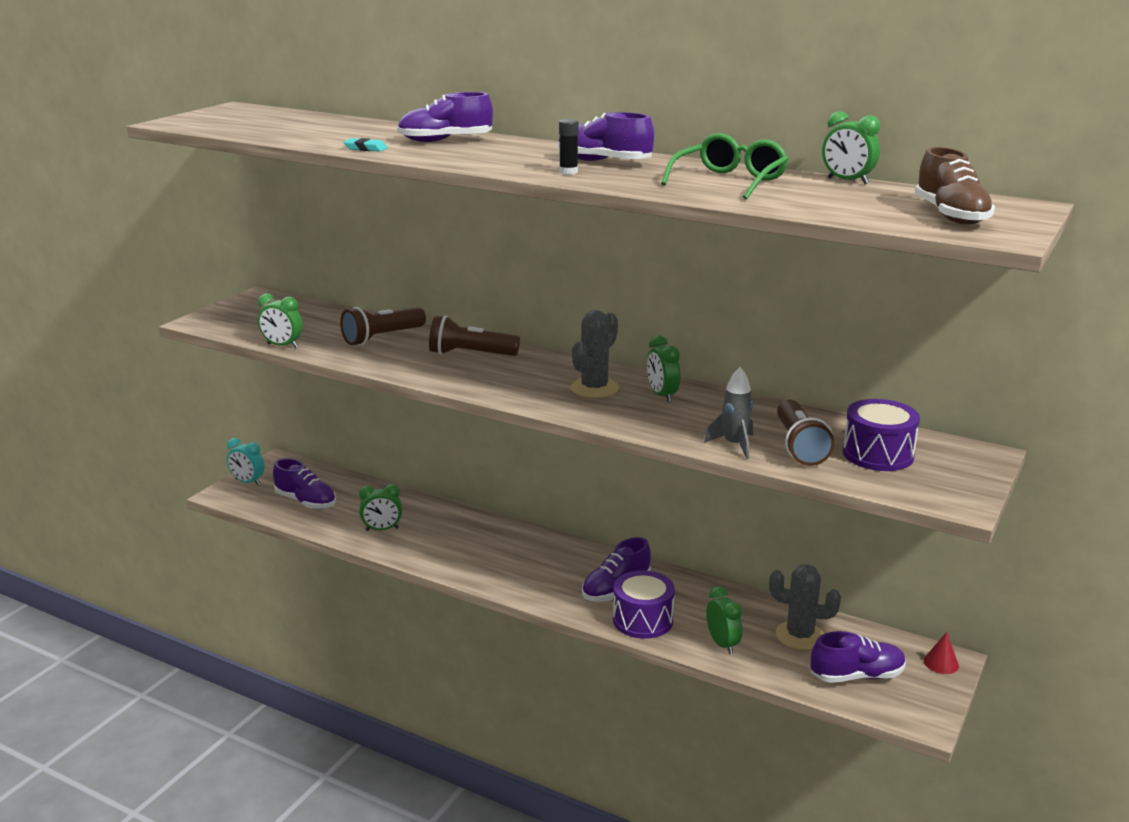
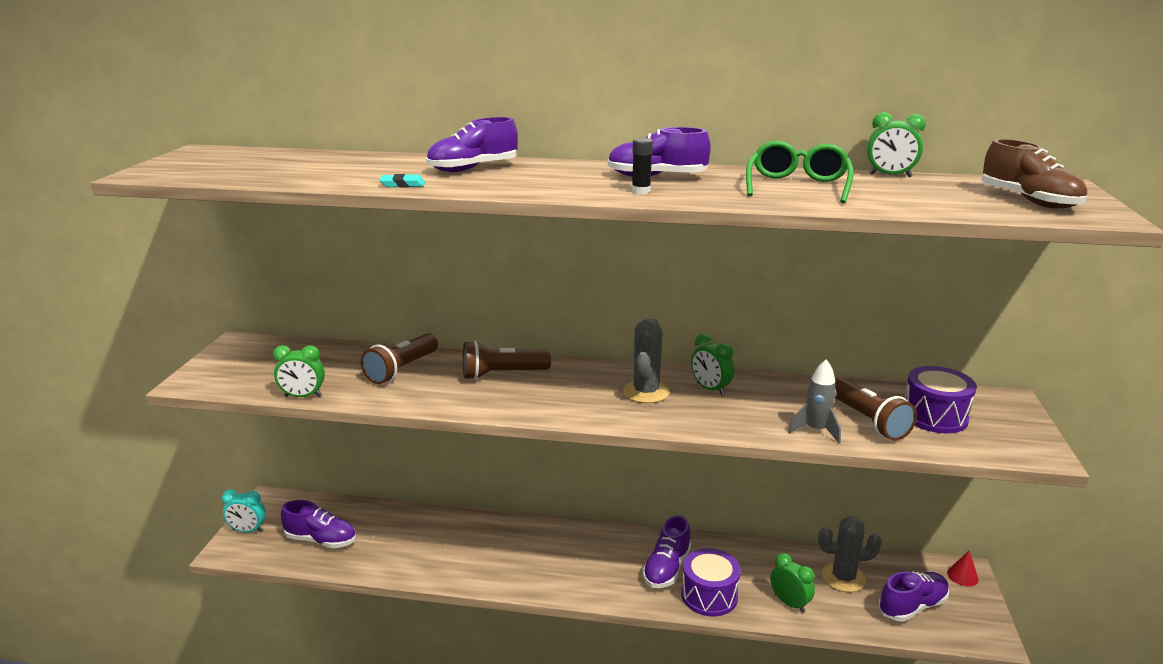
camera: 20 degrees left, 0 degrees up
(382, 529) = (415, 554): green clock -> none

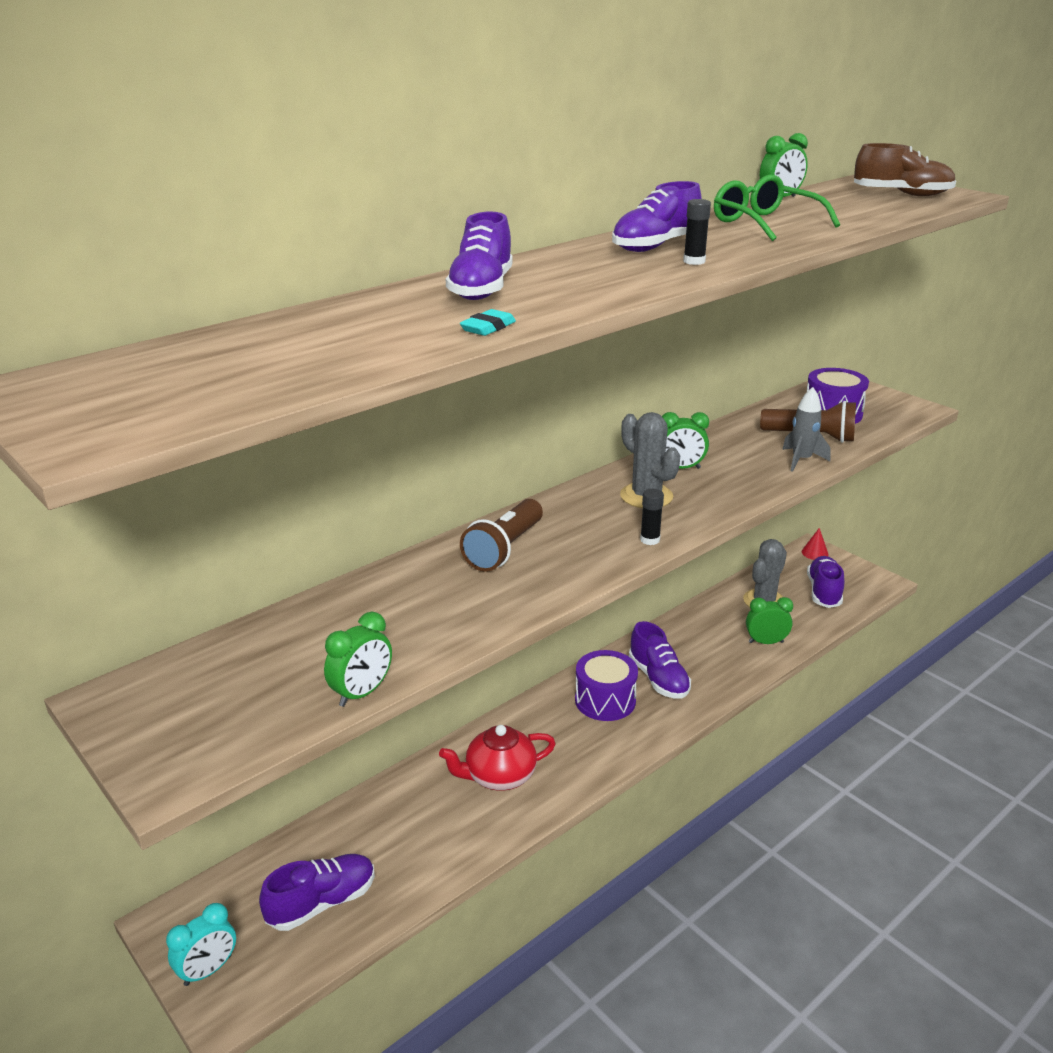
camera: 50 degrees left, 5 degrees up
(401, 370) = (399, 603): brown flashlight -> none
(484, 549) = (499, 776): none -> red teapot
(586, 415) = (650, 540): none -> black glue stick
(709, 595) = (716, 676): purple drum -> purple drum (605, 700)

